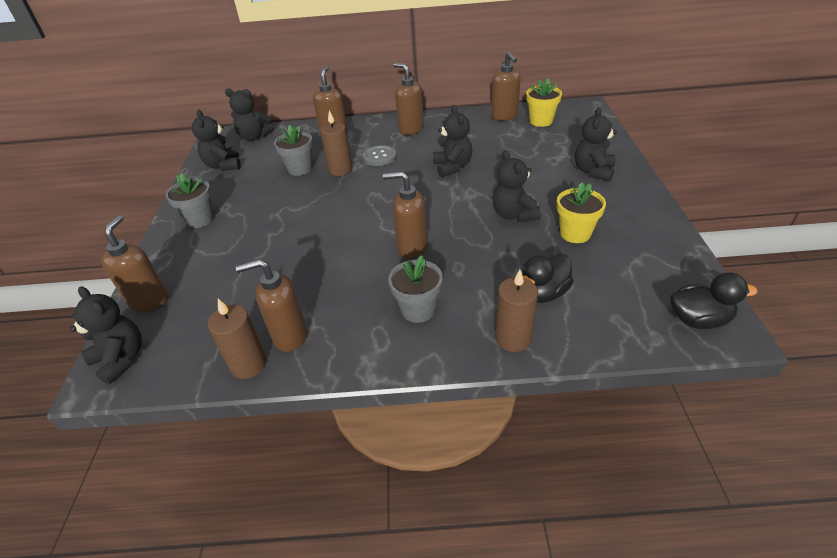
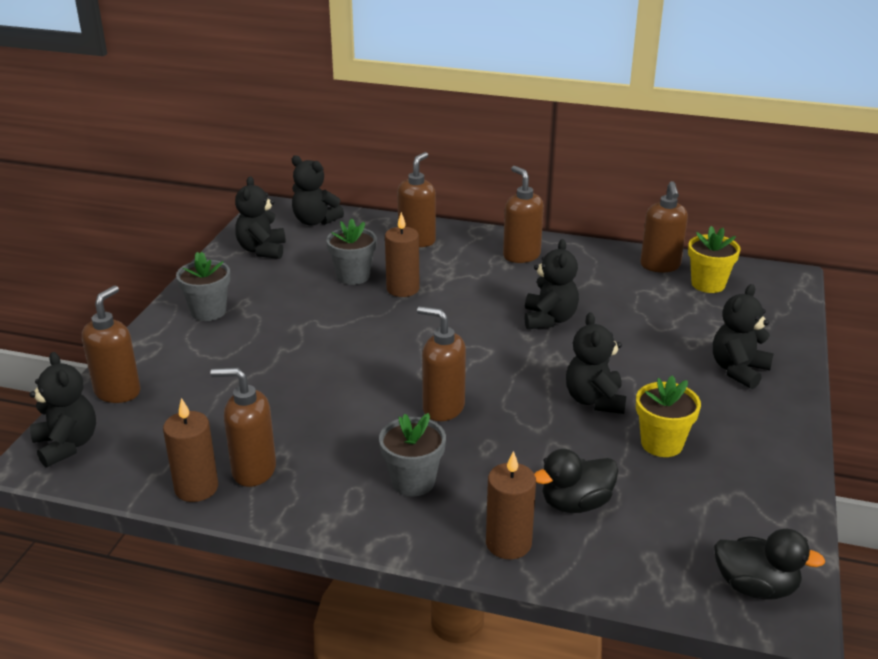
camera: 15 degrees right, 10 degrees down
(379, 157) = (461, 283): grey button -> none

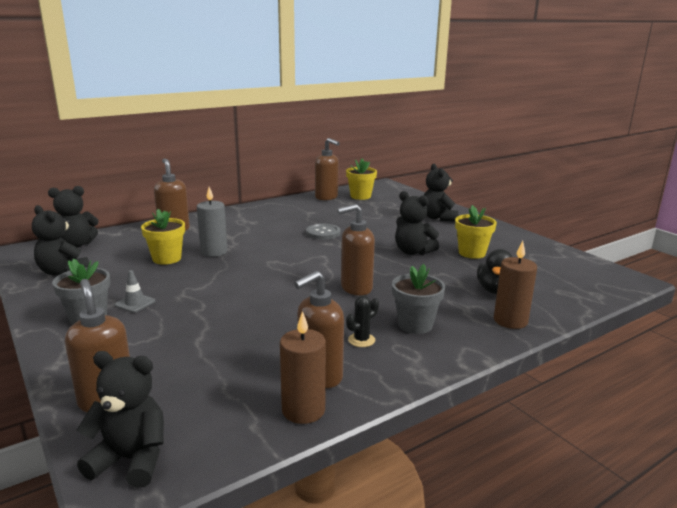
camera: 50 degrees left, 10 degrees down
(256, 314) = (135, 303): none -> grey traffic cone
(341, 463) = (361, 340): none -> black cactus
(353, 276) = (167, 258): grey flower pot -> yellow flower pot
(403, 289) = (214, 252): brown candle -> grey candle
(521, 256) = (251, 215): brown soap dispenser -> none
(549, 319) = (323, 233): black teddy bear -> grey button
(755, 587) = (607, 279): black duck -> none

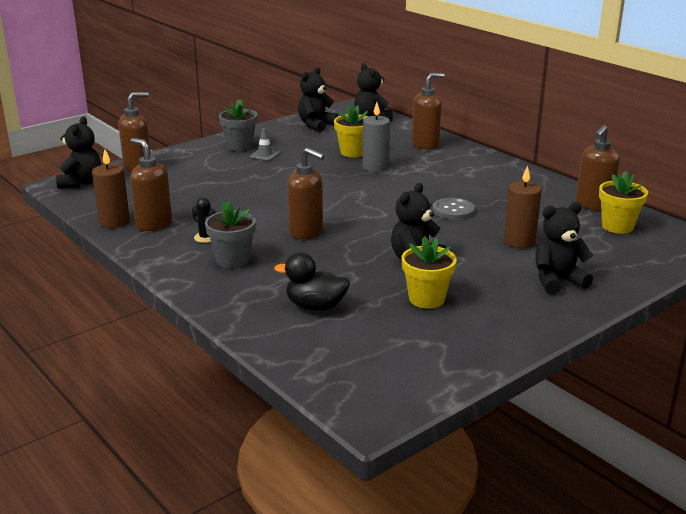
camera: 85 degrees right, 5 degrees up
(356, 288) = (306, 232): brown soap dispenser -> brown soap dispenser turned 150 degrees clockwise
(510, 321) = (242, 309): brown candle -> brown candle (519, 241)

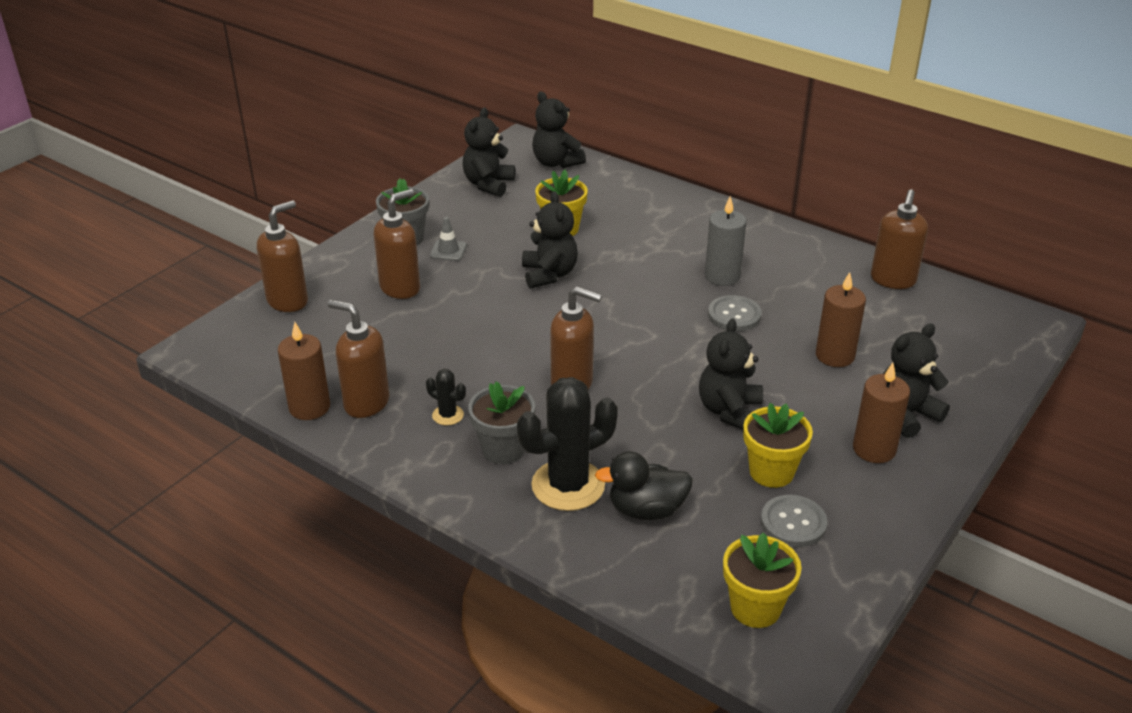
camera: 15 degrees left, 10 degrees up
(81, 183) = (222, 341): black teddy bear -> black teddy bear (549, 274)
(266, 285) = (568, 485): none -> black cactus
(375, 167) = (603, 252): grey candle -> grey candle (722, 276)
(425, 145) = (647, 202): brown soap dispenser -> brown soap dispenser (400, 288)
(425, 330) = (793, 523): none -> grey button
(518, 297) = (874, 449): none -> brown candle
(617, 226) = (934, 312): yellow flower pot -> yellow flower pot (755, 608)

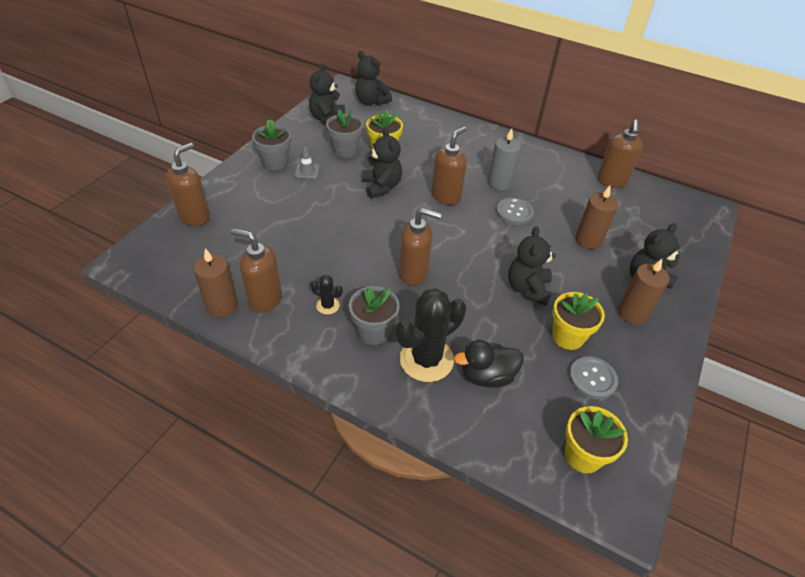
camera: 10 degrees left, 10 degrees up
(400, 288) = (277, 202): brown soap dispenser -> brown soap dispenser (446, 197)
(506, 226) = (345, 150): none -> grey flower pot

